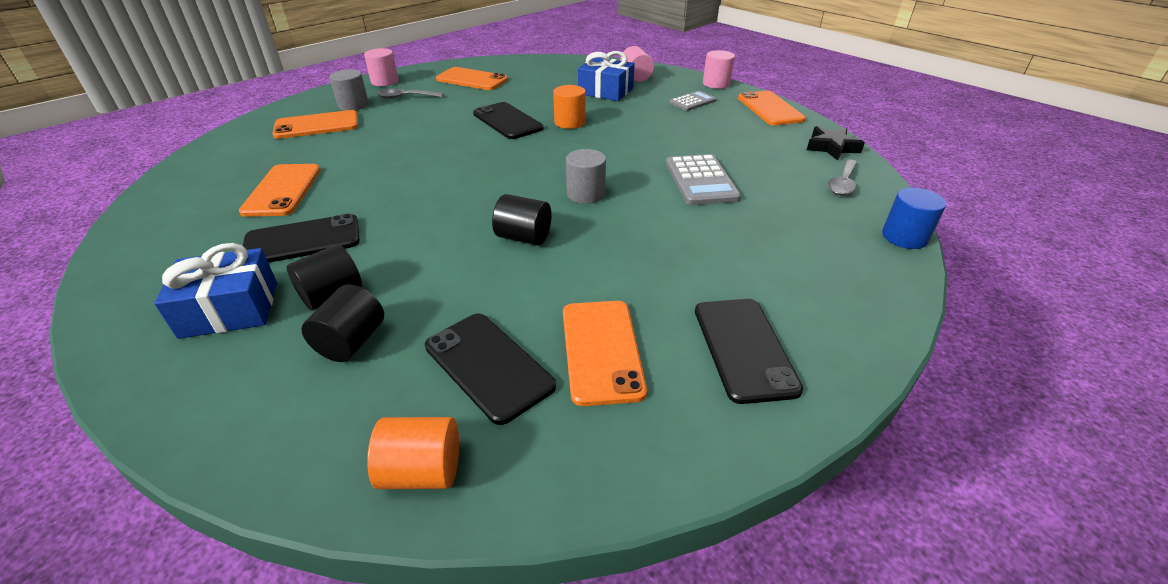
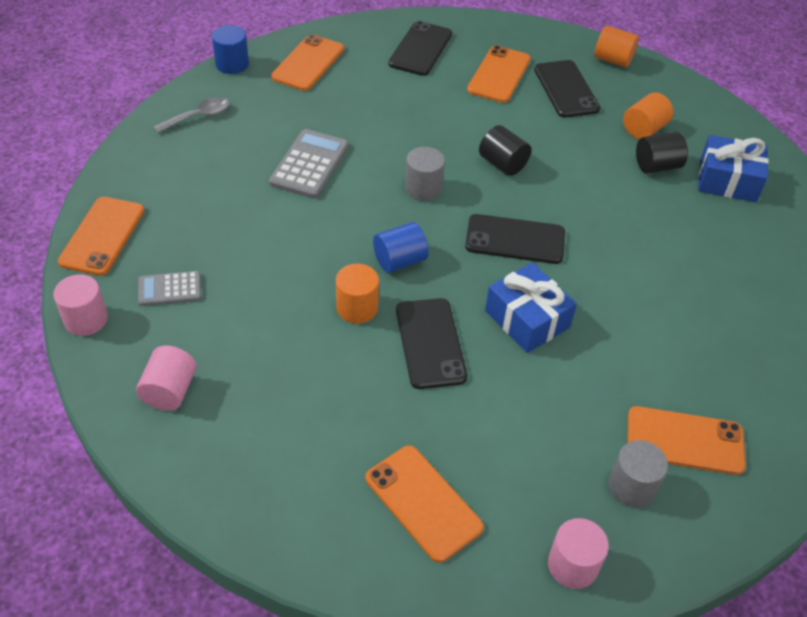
camera: 155 degrees left, 10 degrees up
(282, 190) = (711, 306): orange phone -> orange phone (308, 63)
(302, 240) = (683, 227): black phone -> black phone (515, 239)
(351, 342) = (644, 129): black cylinder -> orange cylinder
(405, 97) = (548, 479): grey spoon -> none
(562, 148) = (399, 261): none -> blue cylinder
(605, 91) = (250, 367): blue gift -> blue gift (527, 319)
(831, 147) = (139, 155): black star -> none

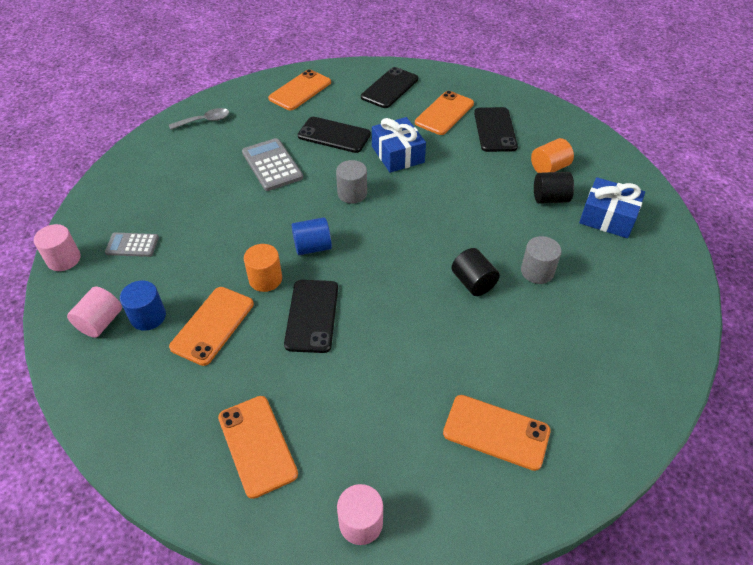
camera: 15 degrees right, 0 degrees up
(102, 236) = (101, 199): orange phone -> orange phone (212, 325)
(232, 64) = (244, 86): blue cylinder -> blue cylinder (148, 317)
(309, 164) = (272, 165): grey calculator -> grey calculator turned 60 degrees counterclockwise
(502, 164) = (422, 182): black cylinder -> black cylinder (473, 282)
(515, 239) = (410, 242): black phone -> black phone (334, 135)
(527, 319) = (397, 308): blue gift -> blue gift (397, 154)
(613, 60) = (541, 111): orange cylinder -> none
(631, 486) = (436, 463): grey cylinder -> grey cylinder (537, 271)

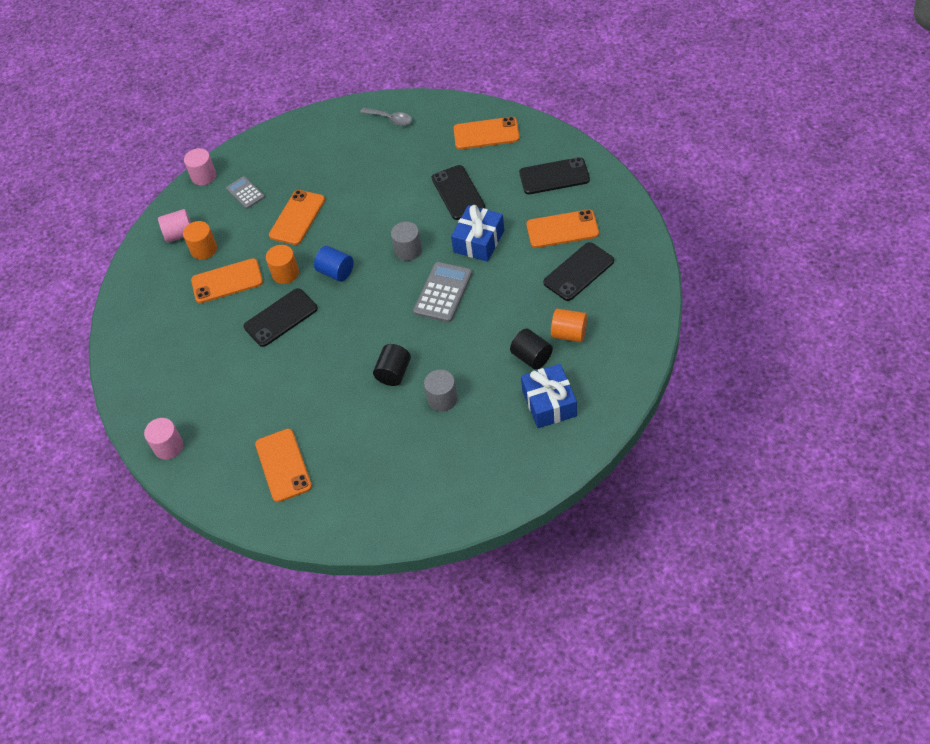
camera: 55 degrees right, 5 degrees up
(148, 317) = (204, 249): blue cylinder -> orange cylinder
(257, 445) = (171, 368): orange phone -> orange phone (297, 218)
(272, 165) = (388, 189): grey calculator -> grey calculator (443, 292)

